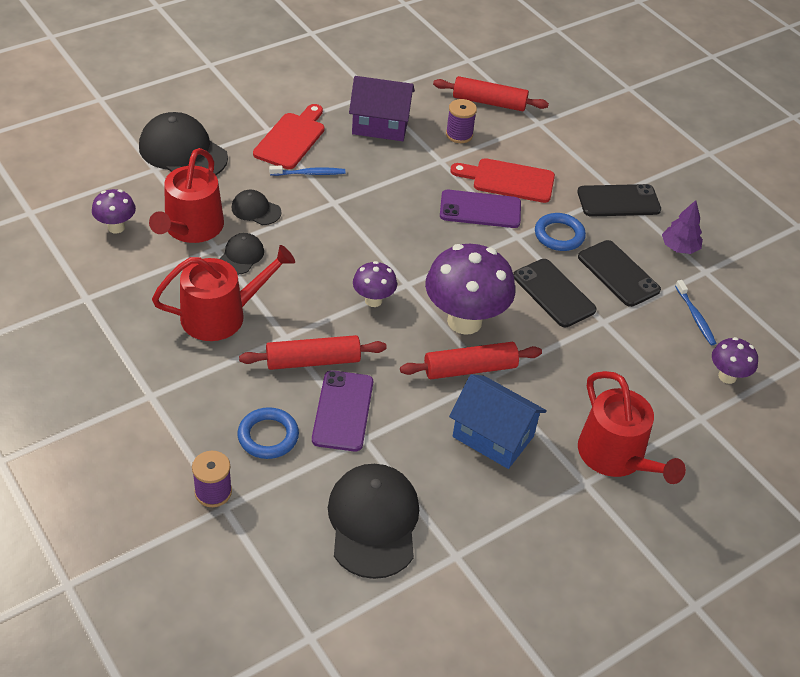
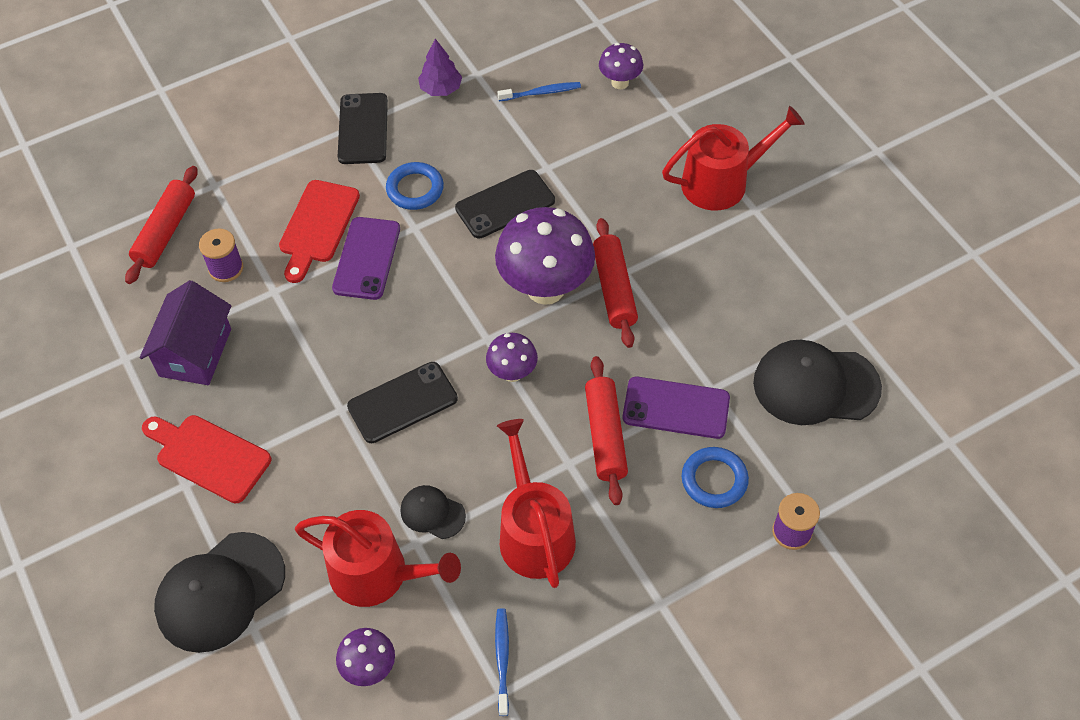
camera: 80 degrees left, 10 degrees up
(256, 210) = (348, 497): black cap -> none
(309, 173) = (283, 436): blue toothbrush -> blue toothbrush (502, 659)
(493, 436) = (703, 277): blue house -> none
(618, 273) = (477, 145): black phone -> black phone (402, 403)

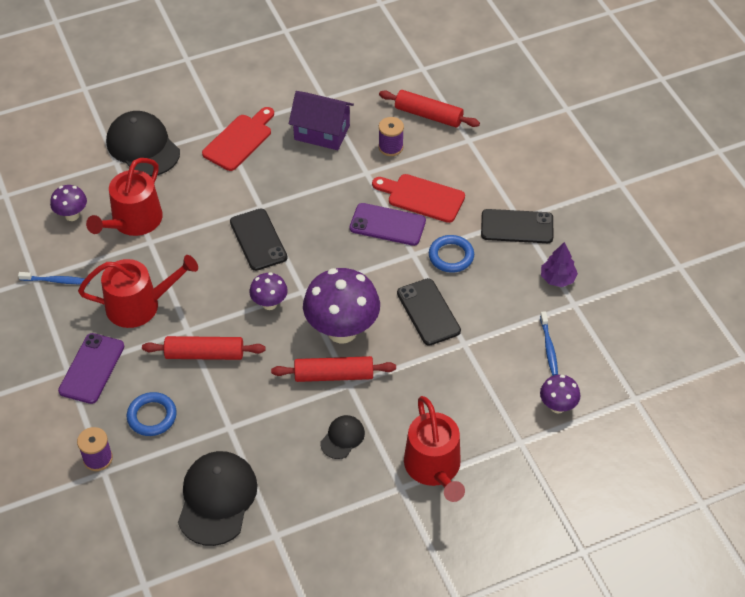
camera: 95 degrees right, 5 degrees down
(432, 513) = (169, 251): black cap -> black cap (342, 438)
(676, 408) = (218, 401): purple phone -> purple phone (92, 368)

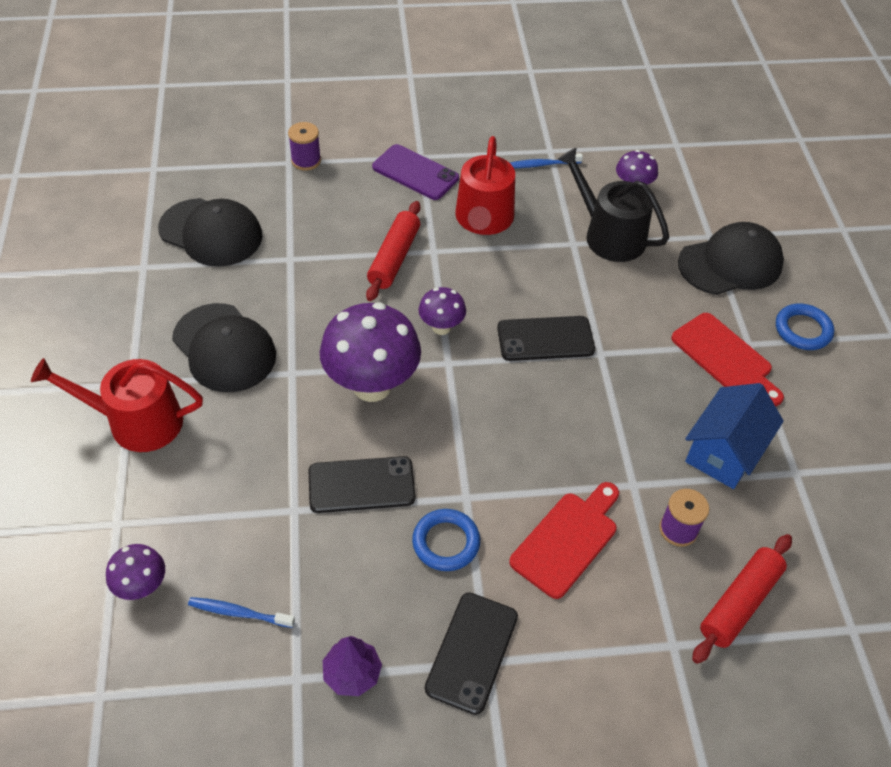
camera: 105 degrees right, 0 degrees up
(56, 281) = (541, 165): blue toothbrush -> blue toothbrush turned 60 degrees clockwise
(133, 222) = (608, 235): red watering can -> black watering can
(152, 416) = (335, 204): blue ring -> blue ring (803, 330)
(322, 132) = (724, 452): purple house -> blue house
(334, 375) = (311, 362): red rolling pin -> none
(342, 438) = (224, 348): black cap -> black cap, size x1.96
(387, 224) = (528, 482): purple phone -> none

